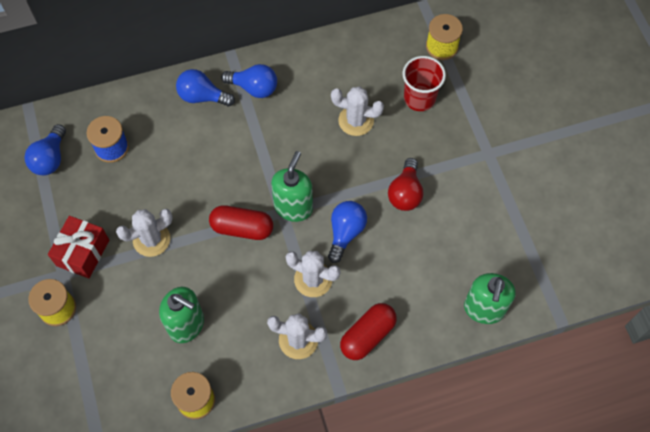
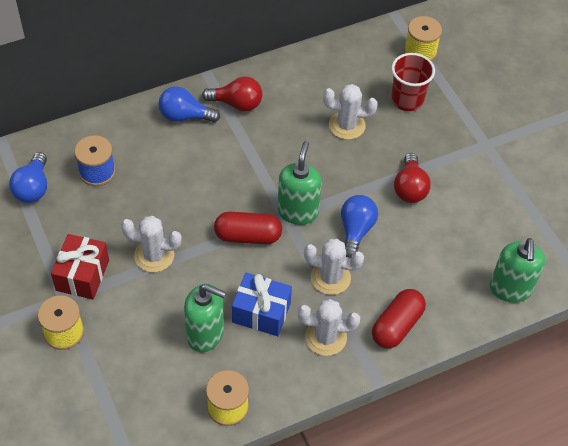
camera: 10 degrees left, 10 degrees down
(151, 239) = (154, 255): white cactus -> white cactus turned 45 degrees clockwise
(242, 308) = (261, 312): none -> blue gift
(254, 88) = (237, 104): blue light bulb -> red light bulb

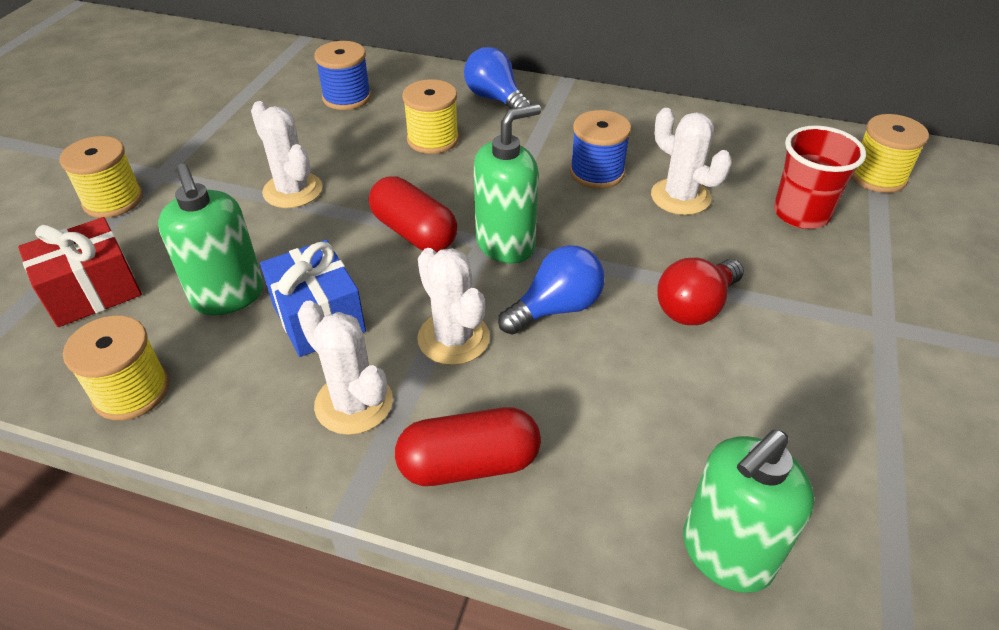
camera: 45 degrees right, 10 degrees down
(33, 188) = (275, 80): blue light bulb -> none
(82, 275) = (205, 166): red gift -> red gift (92, 292)
(185, 170) = (433, 139): none -> yellow spool
(237, 104) = (566, 115): red light bulb -> none
(293, 136) = (597, 172): none -> blue spool

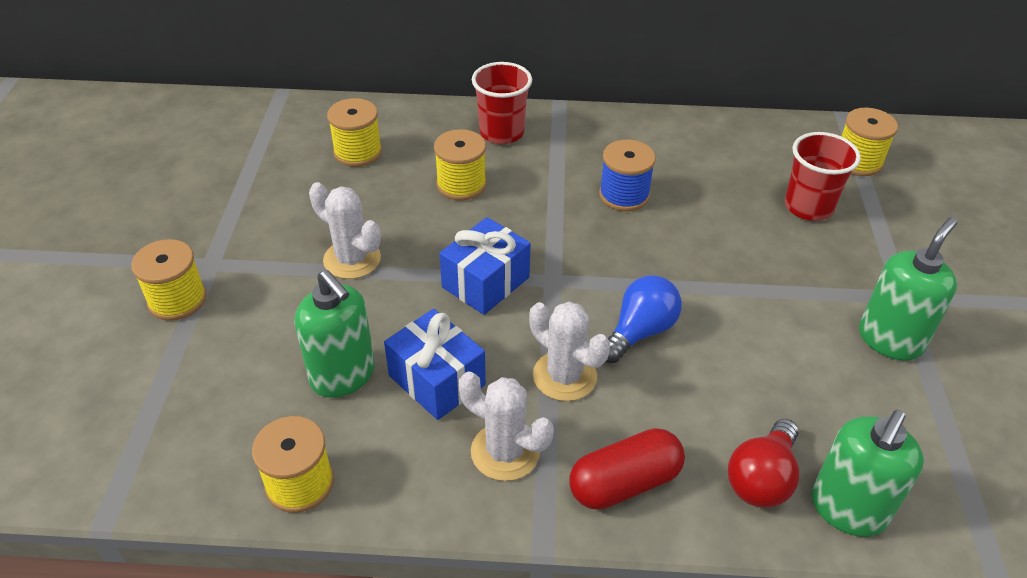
camera: 15 degrees left, 0 degrees up
(92, 292) = (208, 396): red gift -> none
(347, 97) = (358, 152): blue spool -> yellow spool
(414, 232) = (485, 282): red capsule -> blue gift
(495, 99) = (501, 133): blue light bulb -> red cup
(506, 244) = (572, 279): green soap dispenser -> green soap dispenser (890, 339)
(680, 197) = (704, 207): white cactus -> none
(695, 307) = (753, 309): red light bulb -> red light bulb (761, 478)

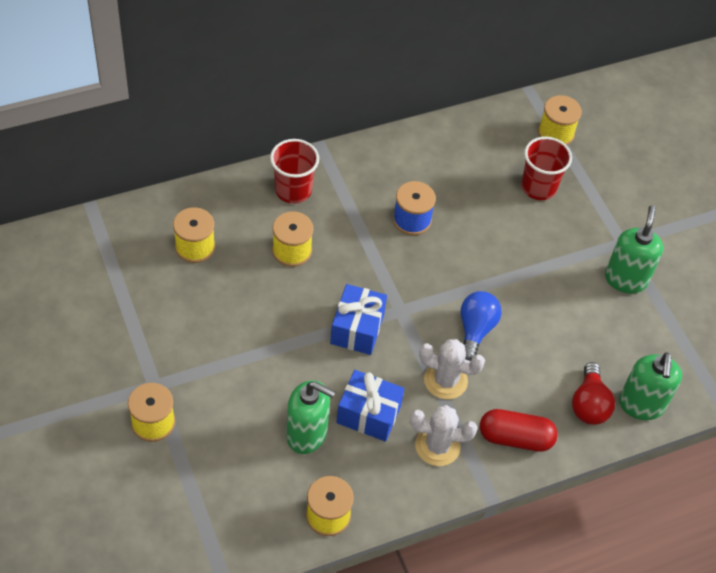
camera: 30 degrees left, 10 degrees up
(352, 259) = (254, 344): white cactus -> none
(624, 483) = (515, 438): red capsule -> red capsule turned 60 degrees clockwise

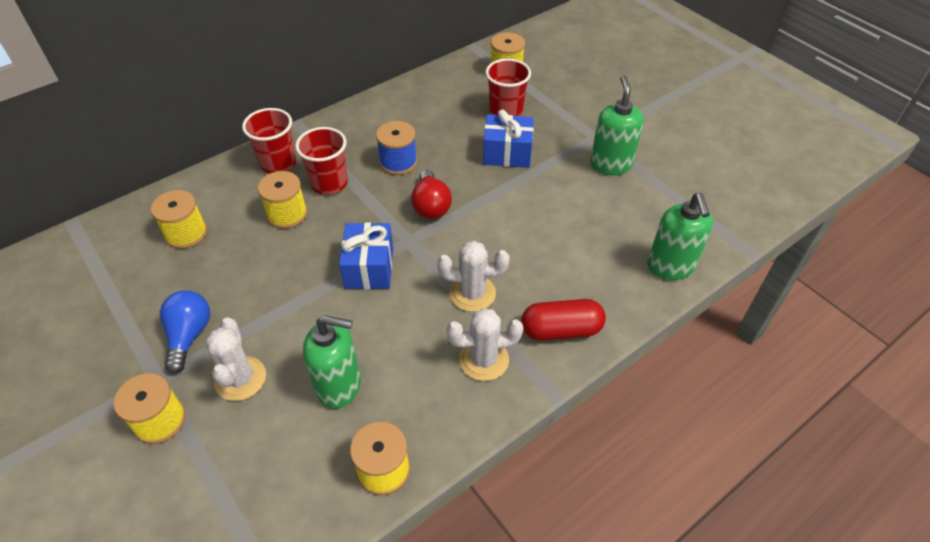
camera: 10 degrees left, 5 degrees down
(224, 404) = (240, 378): none -> white cactus
(338, 227) = (329, 183): none -> red cup
(368, 414) = (402, 347): blue gift -> blue gift (507, 153)
(475, 330) = (487, 240): blue light bulb -> blue light bulb (189, 335)
(589, 404) = (621, 279): red light bulb -> red light bulb (431, 206)

